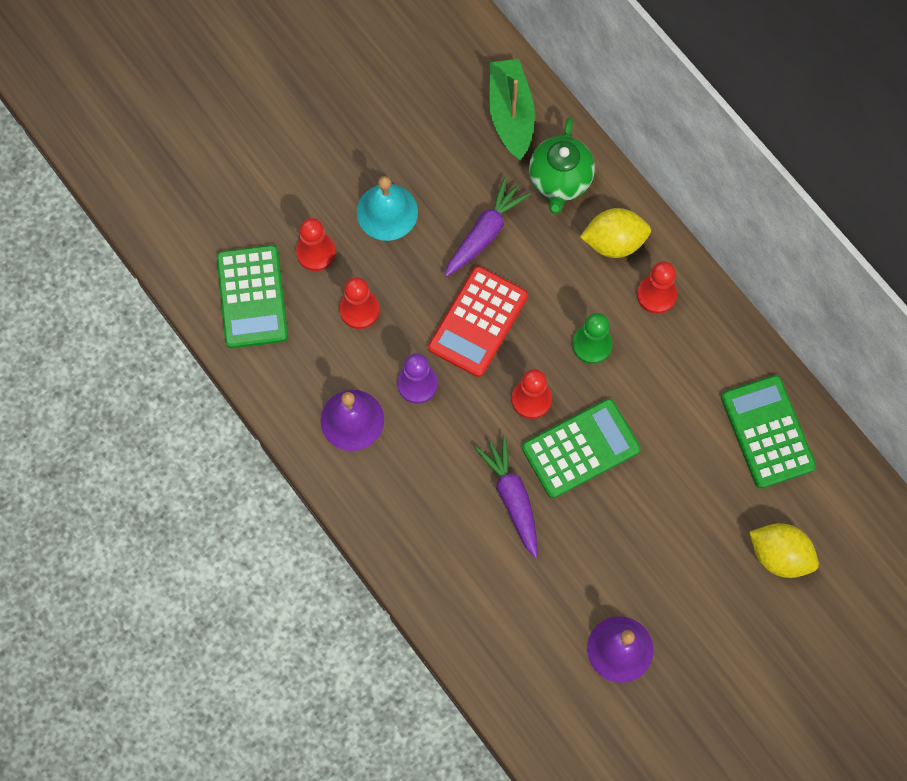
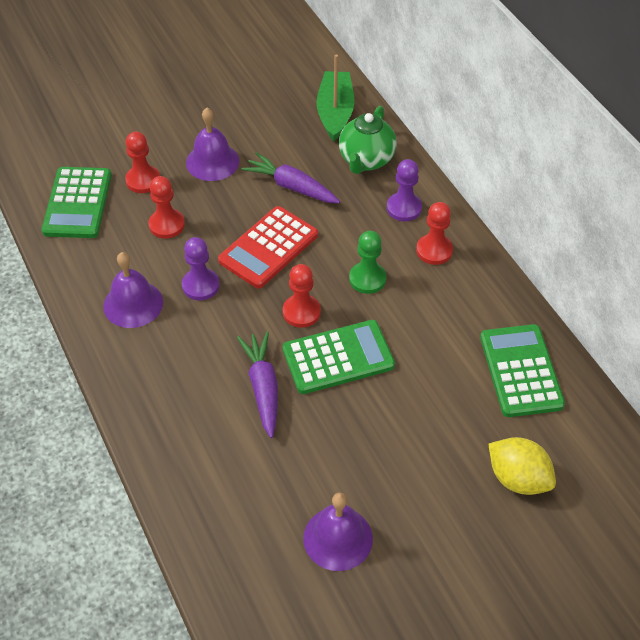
camera: 10 degrees right, 20 degrees down
(387, 212) = (212, 161): turquoise bell -> purple bell
(484, 233) = (291, 187): purple carrot -> purple carrot turned 105 degrees counterclockwise
(614, 242) = (404, 208): yellow lemon -> purple pawn

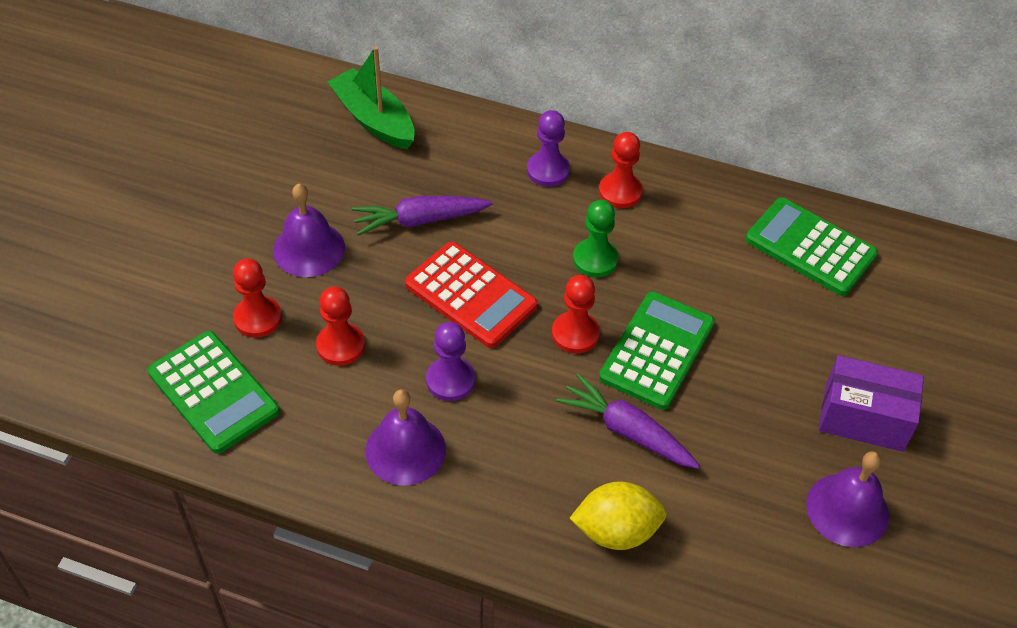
camera: 45 degrees left, 0 degrees up
(268, 248) = (470, 295): red calculator -> red calculator turned 45 degrees counterclockwise
(366, 160) = (460, 148): green teapot -> none
(419, 496) = (863, 418): none -> purple box
(518, 478) = (912, 340): yellow lemon -> yellow lemon (616, 531)

